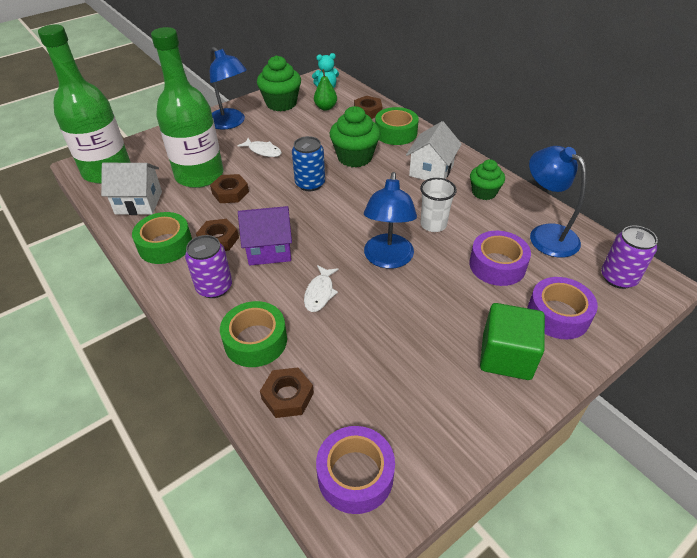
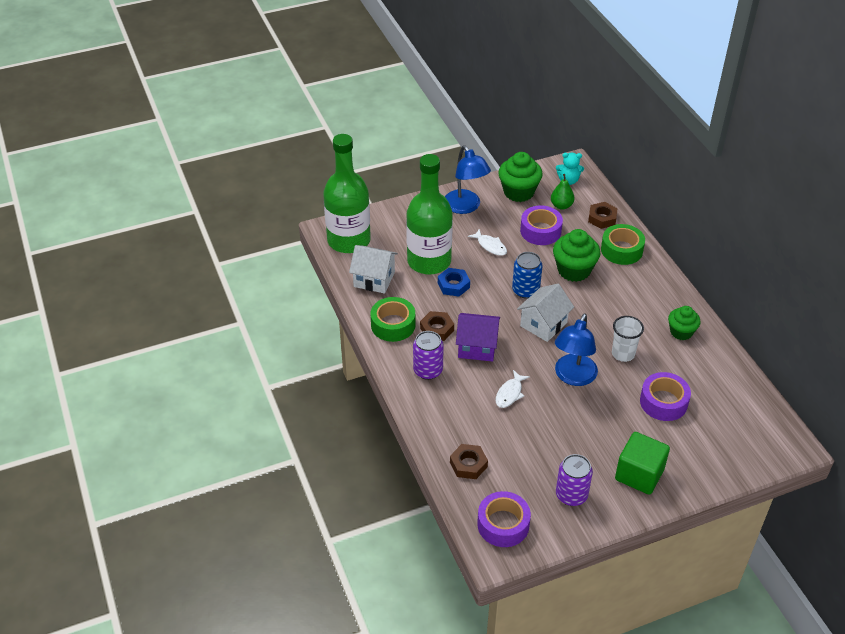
camera: 15 degrees right, 0 degrees up
(230, 192) = (453, 285): brown nut -> blue nut
(255, 341) = (452, 420): green tape -> none
(431, 170) = (641, 299): white house -> white house (543, 324)
(545, 234) = (718, 384): blue lamp -> none
(558, 315) = (695, 453): purple tape -> purple tape (540, 231)
(618, 278) = (762, 435): purple can -> purple can (571, 495)

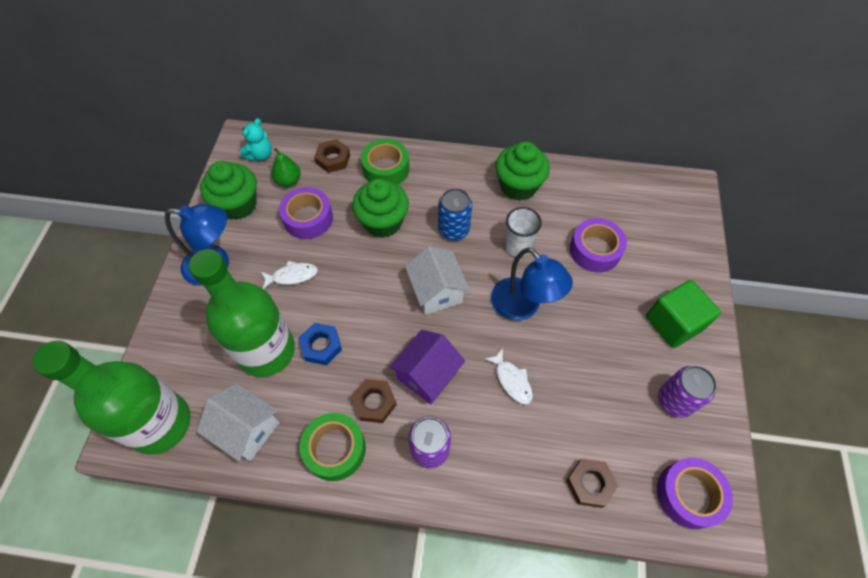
camera: 60 degrees left, 15 degrees up
(374, 279) = (247, 429): white house -> white house turned 75 degrees clockwise
(525, 290) = (379, 280): blue can -> blue can (453, 229)
(681, 332) = (518, 186): green cupcake -> green cupcake, size x1.56

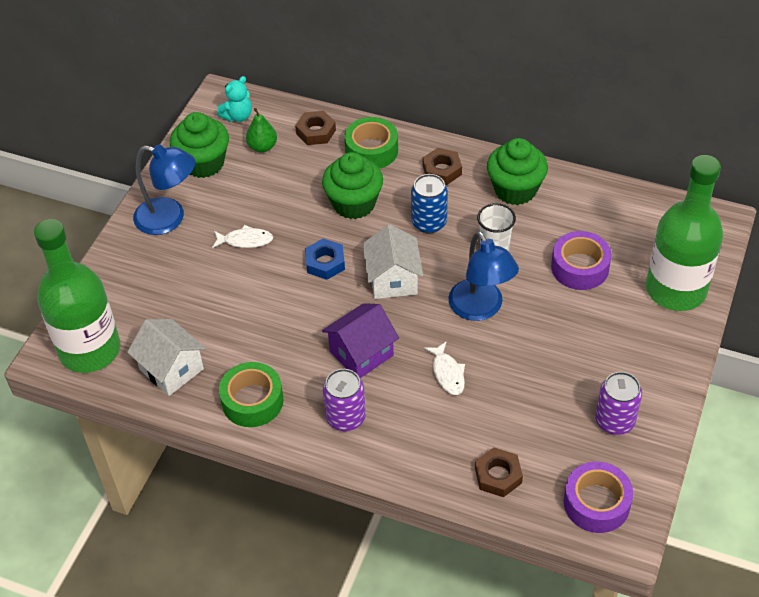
camera: 15 degrees right, 10 degrees down
(266, 350) = (204, 304): green bottle -> green bottle (676, 289)
(308, 218) = (275, 188): purple tape -> none
(321, 346) = (260, 310): blue nut -> blue nut (325, 263)
(374, 402) = (301, 368): brown nut -> brown nut (442, 170)
(673, 323) = (641, 351): green cube -> none

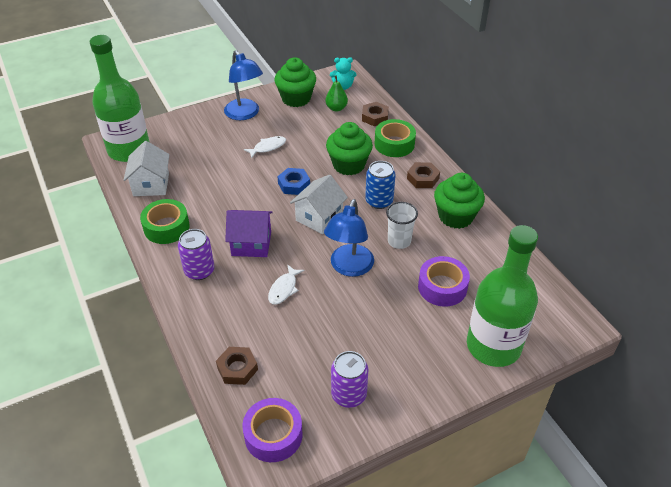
camera: 40 degrees right, 5 degrees down
(245, 240) = (268, 147): white fish -> white fish turned 75 degrees counterclockwise

